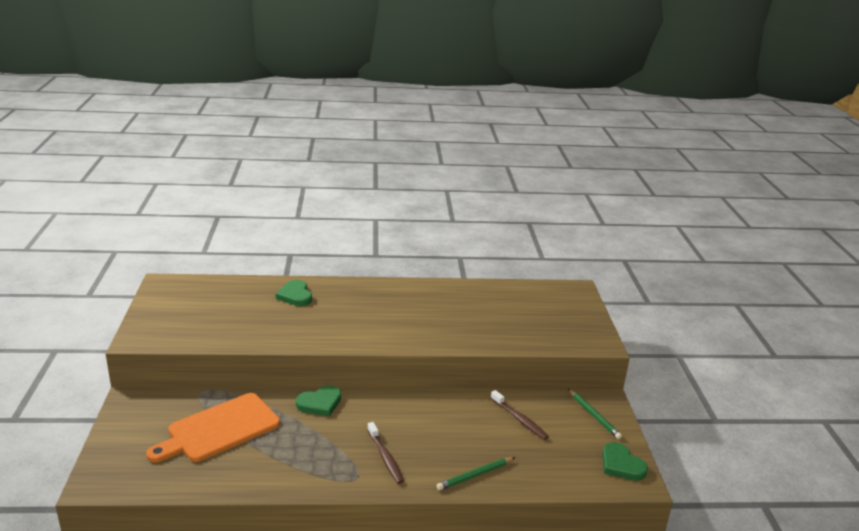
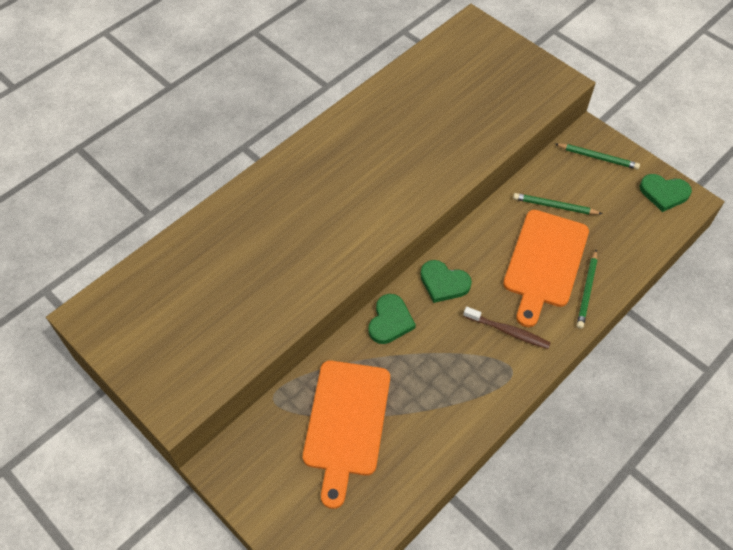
camera: 40 degrees left, 30 degrees up
(295, 295) = (247, 224): green heart -> green heart (443, 283)
(467, 441) = (544, 262): none -> orange cutting board
(519, 419) = (554, 206): brown toothbrush -> green pencil

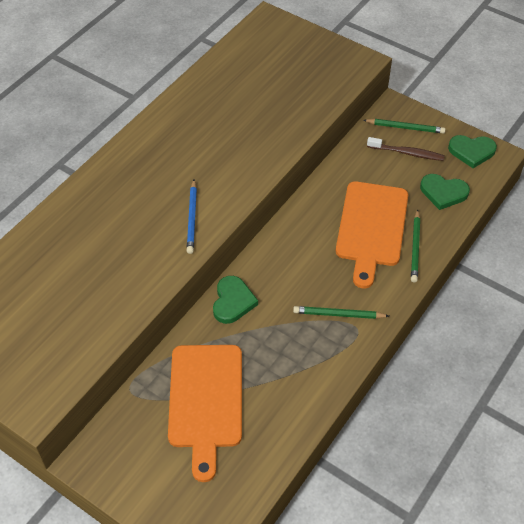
camera: 10 degrees left, 5 degrees down
(361, 231) = (192, 218): none -> blue pencil
(443, 283) = (278, 259): green heart -> green heart (443, 193)
(508, 331) = (347, 294): brown toothbrush -> brown toothbrush (407, 153)
(554, 206) = (372, 176): green pencil -> green pencil (338, 314)

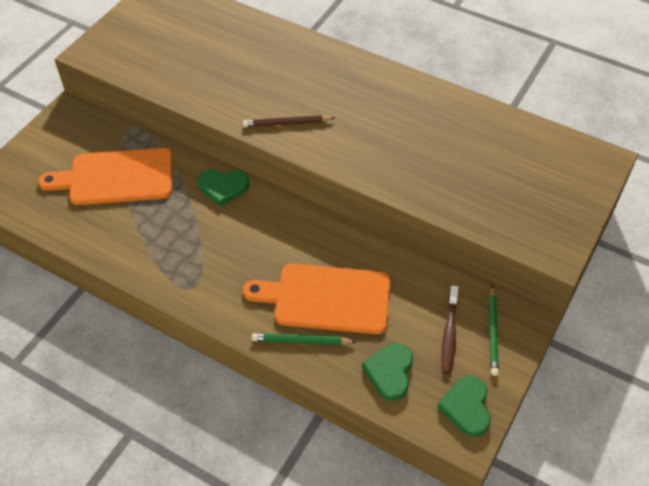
camera: 85 degrees right, 0 degrees up
(192, 218) = (286, 123): blue pencil -> brown pencil
(338, 314) = (209, 271): green pencil -> none

